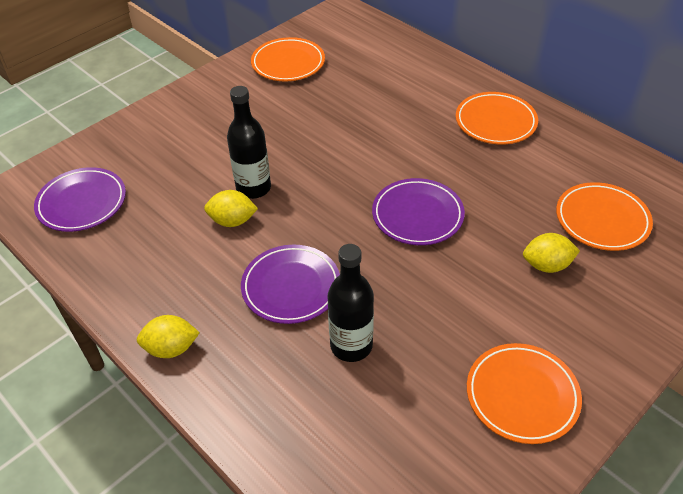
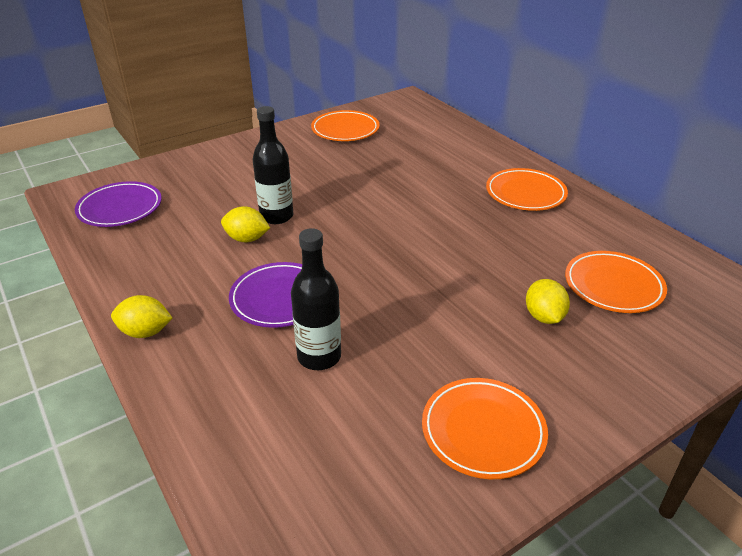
camera: 10 degrees right, 10 degrees down
(417, 215) = (424, 257): purple plate -> none
(546, 265) = (544, 316): yellow lemon -> yellow lemon turned 75 degrees clockwise

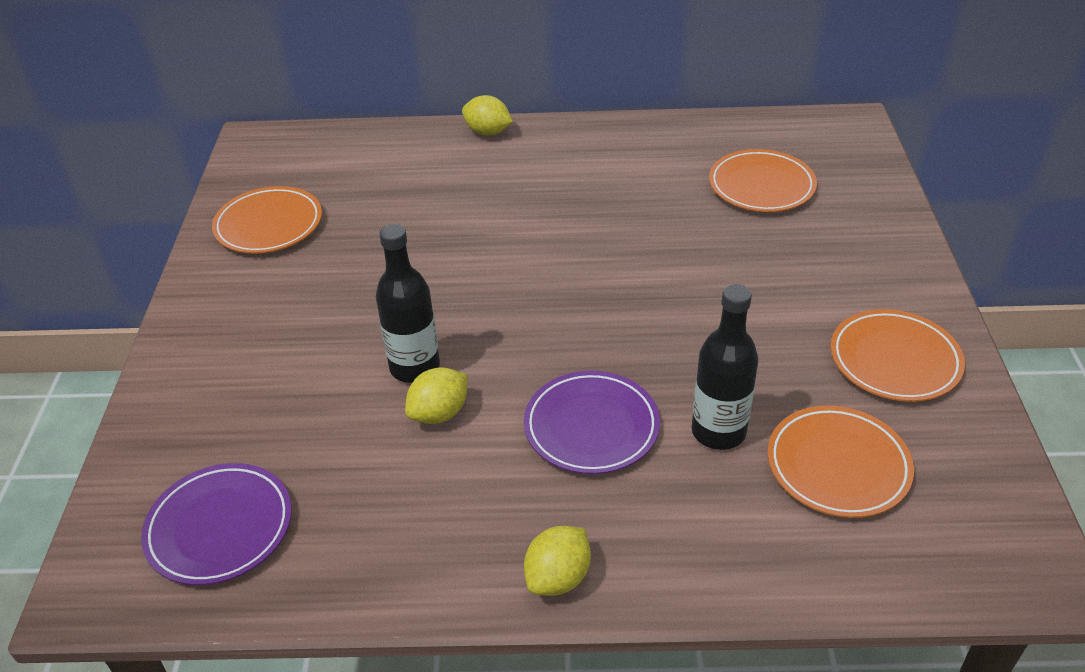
camera: 55 degrees left, 5 degrees up
(525, 193) = (566, 159): orange plate -> orange plate (838, 466)
(544, 316) = (772, 249): yellow lemon -> yellow lemon (488, 132)

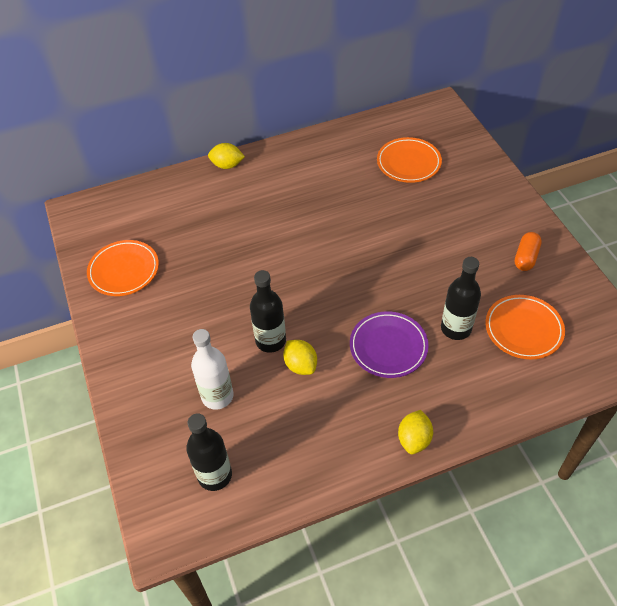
camera: 20 degrees left, 10 degrees up
(220, 528) = (215, 475): purple plate -> black bottle
(292, 419) = (217, 396): none -> white bottle
(439, 413) = (300, 365): yellow lemon -> yellow lemon turned 60 degrees counterclockwise
(894, 360) = (526, 257): orange plate -> orange capsule

